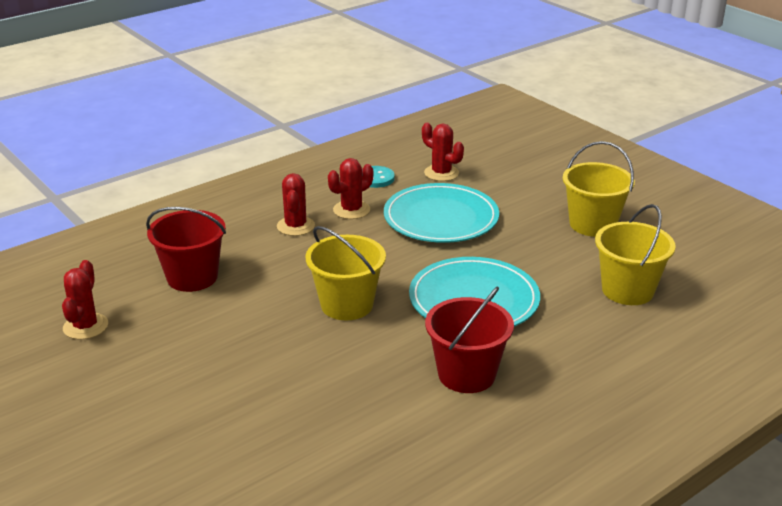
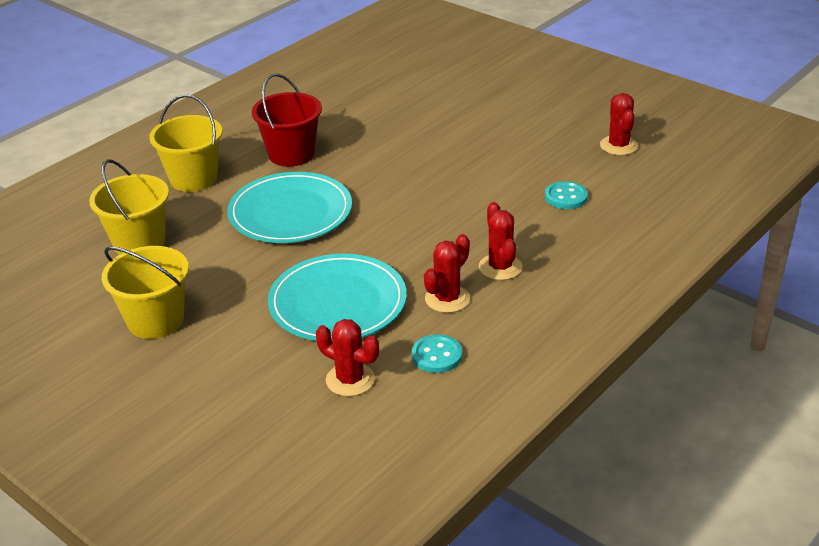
camera: 170 degrees right, 5 degrees up
(192, 277) = (566, 197): red bucket -> turquoise button
(347, 305) = (407, 192): yellow bucket -> yellow bucket (193, 178)

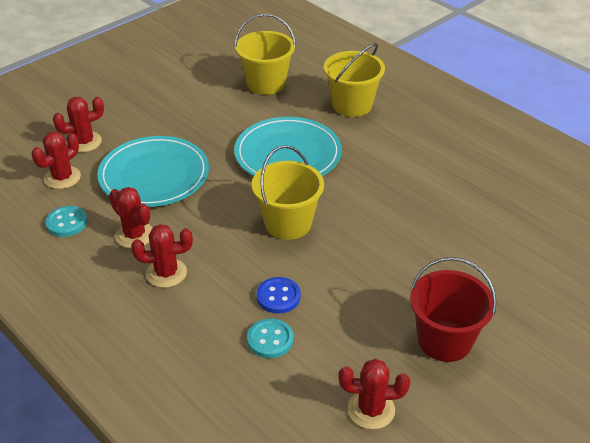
camera: 95 degrees right, 5 degrees up
(155, 320) = (169, 94): yellow bucket -> yellow bucket (288, 223)
(270, 377) = (84, 142): none -> red cactus
(291, 154) = (385, 156): red bucket -> red bucket (444, 340)
(512, 198) = (278, 296): none -> blue button

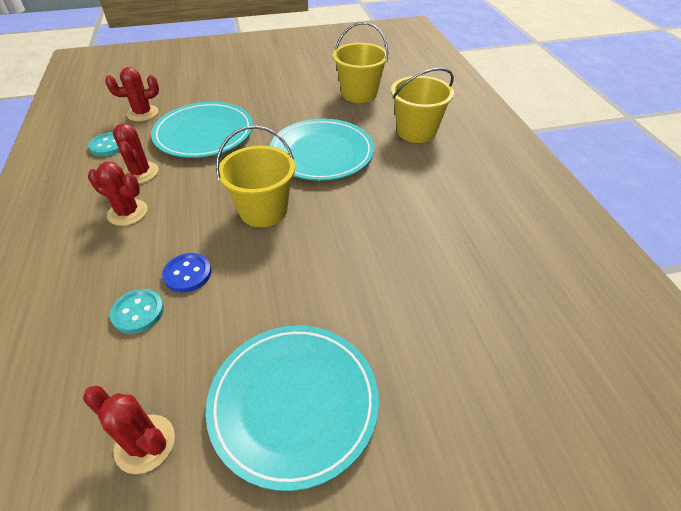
camera: 30 degrees right, 5 degrees up
(84, 142) = (184, 94): red cactus -> none
(444, 340) = (294, 403): red bucket -> turquoise plate

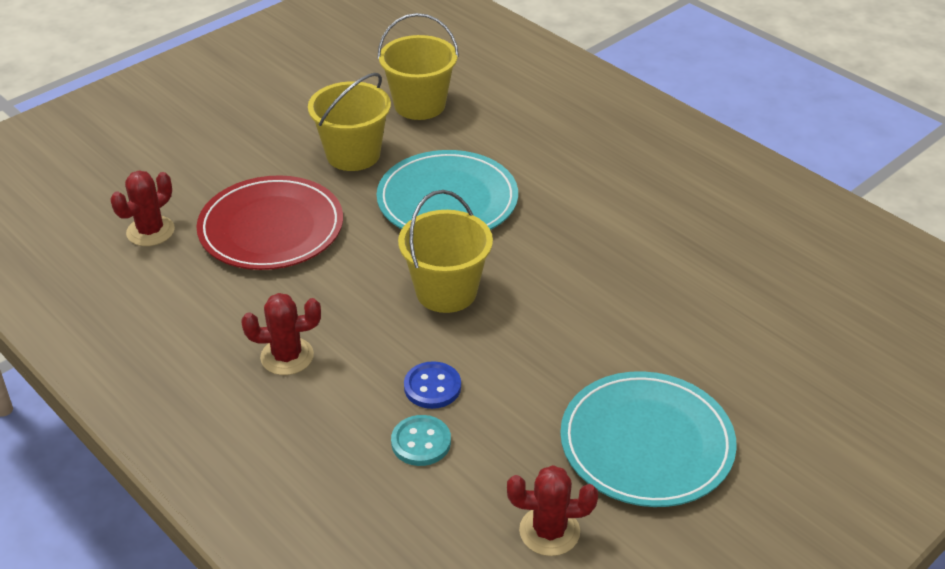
camera: 30 degrees left, 5 degrees down
(108, 146) = (157, 290): turquoise button -> none
(140, 173) = (245, 307): red cactus -> none
(204, 133) = (271, 228): turquoise plate -> red plate
(416, 131) = (533, 134): yellow bucket -> yellow bucket (353, 154)

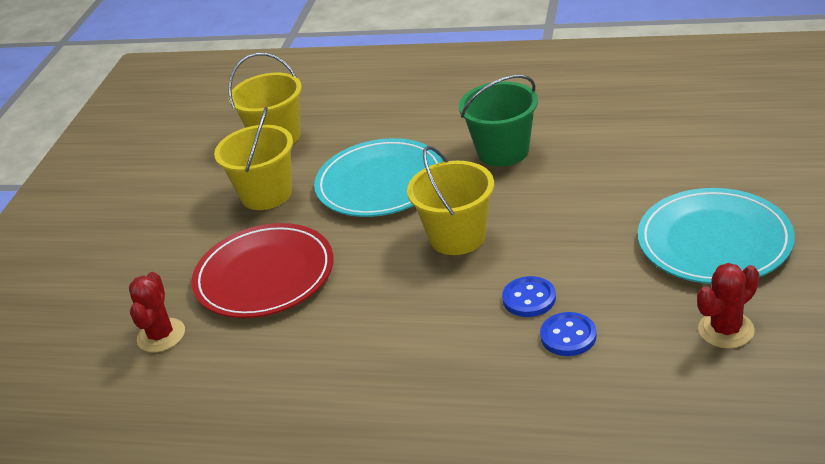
camera: 30 degrees left, 5 degrees down
(287, 356) = (394, 347): red cactus -> none
(421, 442) = (568, 336): turquoise button -> blue button
(579, 234) = (503, 151): none -> green bucket

